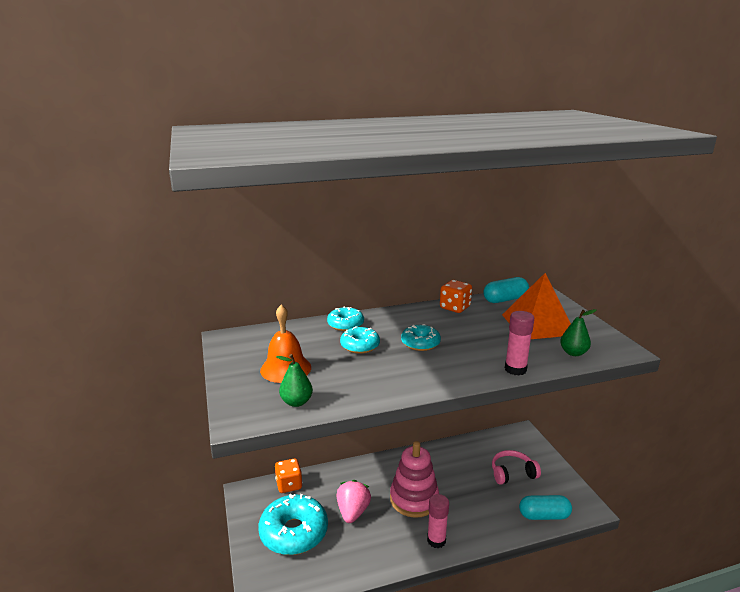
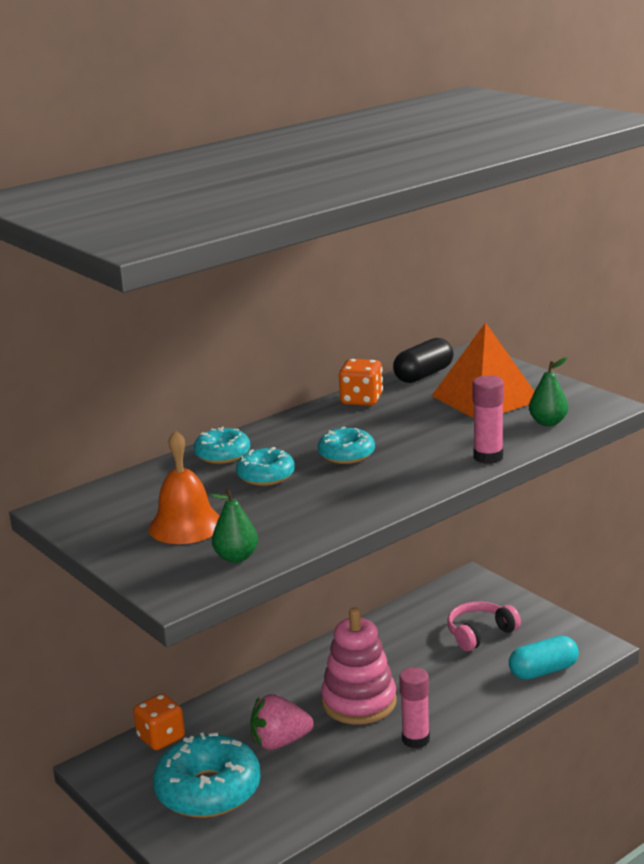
camera: 20 degrees left, 0 degrees up
(353, 512) = (280, 742): pink strawberry -> pink strawberry turned 90 degrees counterclockwise
(505, 299) = (423, 375): turquoise capsule -> black capsule

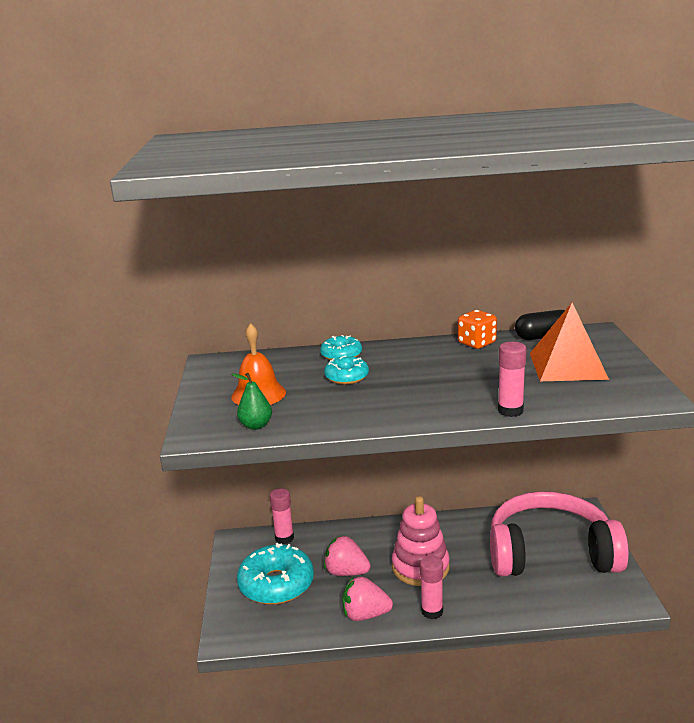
camera: 35 degrees right, 0 degrees up
(161, 738) = (284, 538): orange dice -> pink glue stick
(346, 454) = (415, 378): turquoise donut -> none
(348, 774) = (365, 615): none -> pink strawberry
(480, 633) = (550, 553): pink headphones -> pink headphones, size x2.30
(543, 671) = (572, 602): turquoise capsule -> none
(548, 422) = (592, 398): green pear -> none

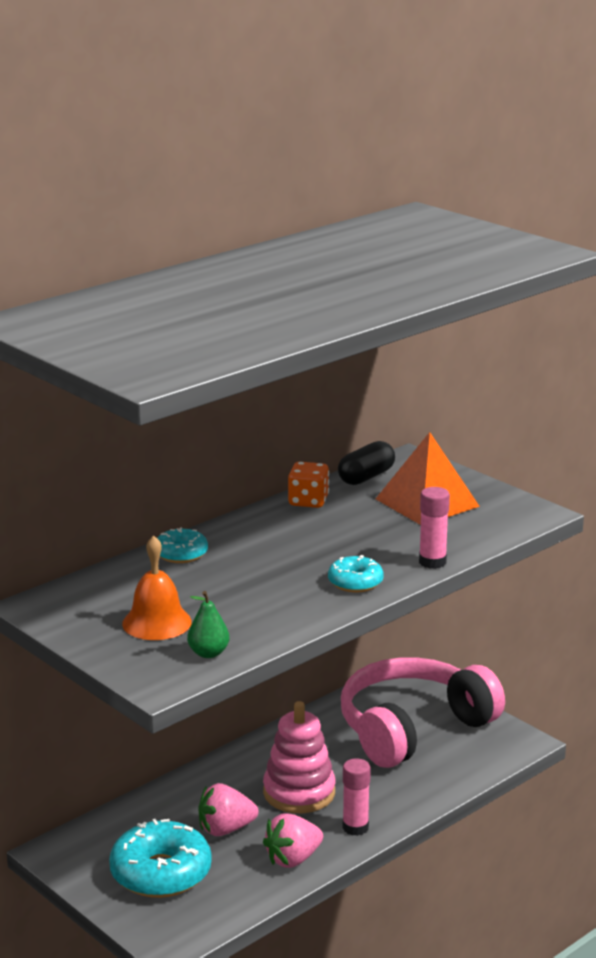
camera: 40 degrees left, 0 degrees up
(284, 538) = (109, 825): pink glue stick -> none
(347, 377) = (225, 576): turquoise donut -> turquoise donut (355, 582)

